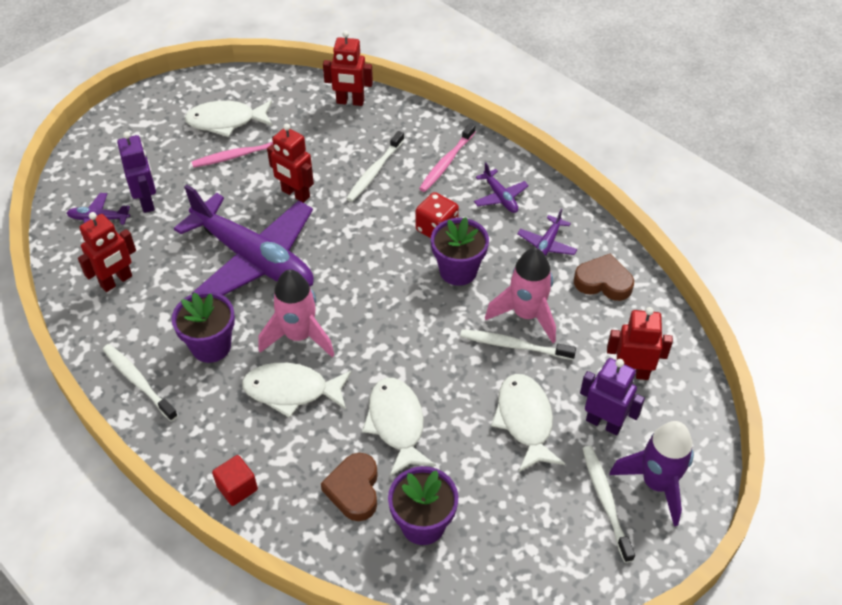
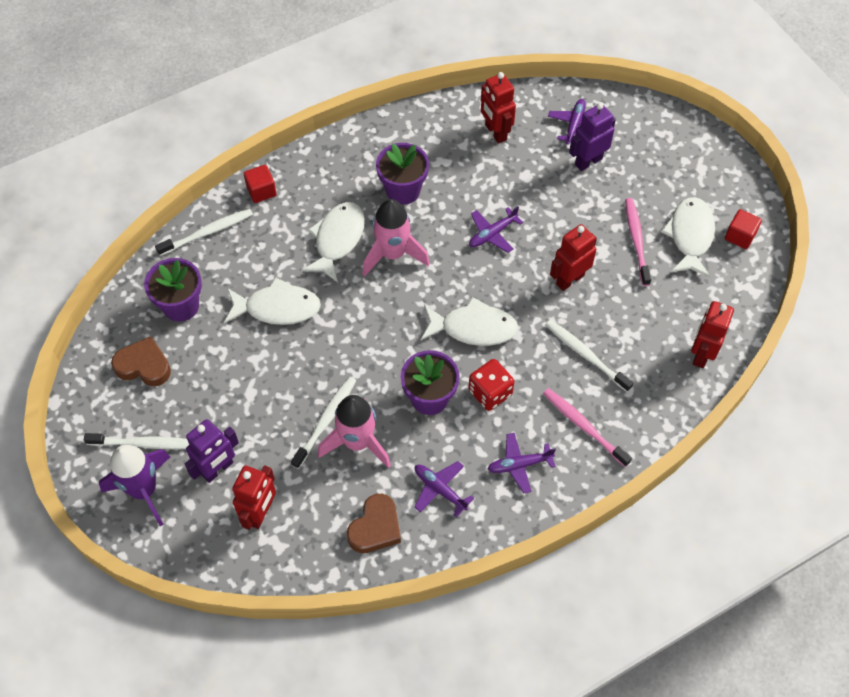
camera: 105 degrees right, 10 degrees up
(138, 381) = (383, 139): white toothbrush -> white toothbrush (208, 232)
(147, 201) = (588, 161): purple robot -> purple robot turned 150 degrees clockwise
(219, 91) = (740, 236): none -> red cube
(254, 259) = (492, 234): purple plane -> purple plane, size x0.40
(354, 490) = (229, 266): brown heart -> brown heart (144, 366)
(525, 420) = (244, 406): white fish -> white fish (473, 328)

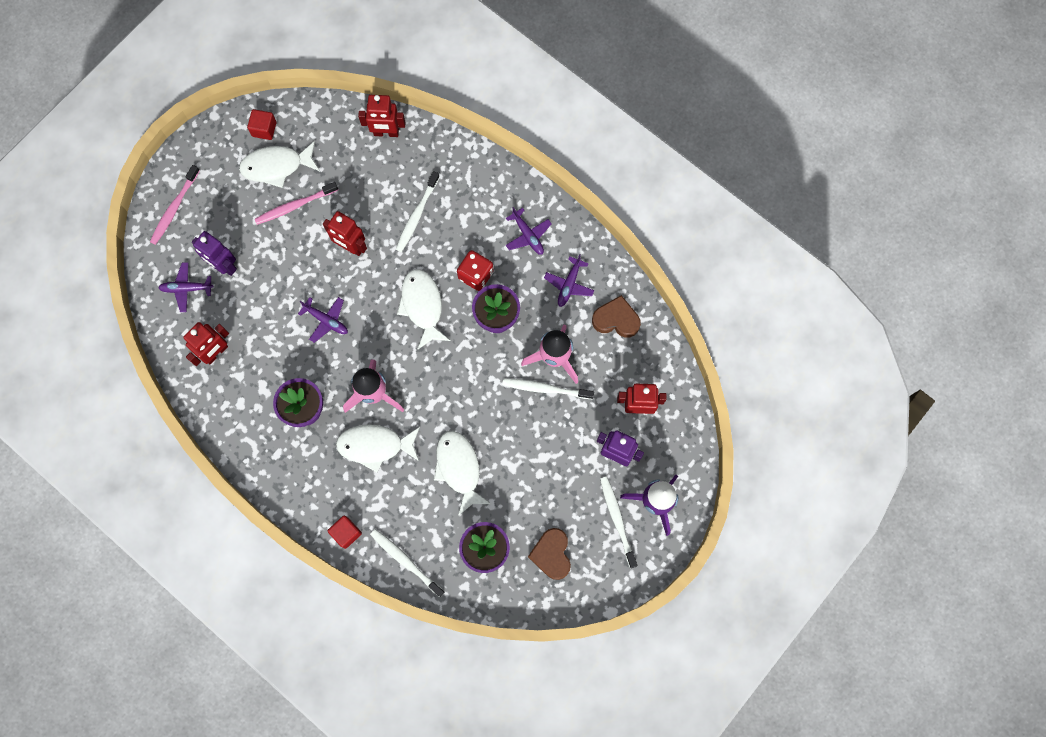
camera: 110 degrees left, 15 degrees up
(583, 426) = (479, 200): pink toothbrush -> pink toothbrush (174, 209)

